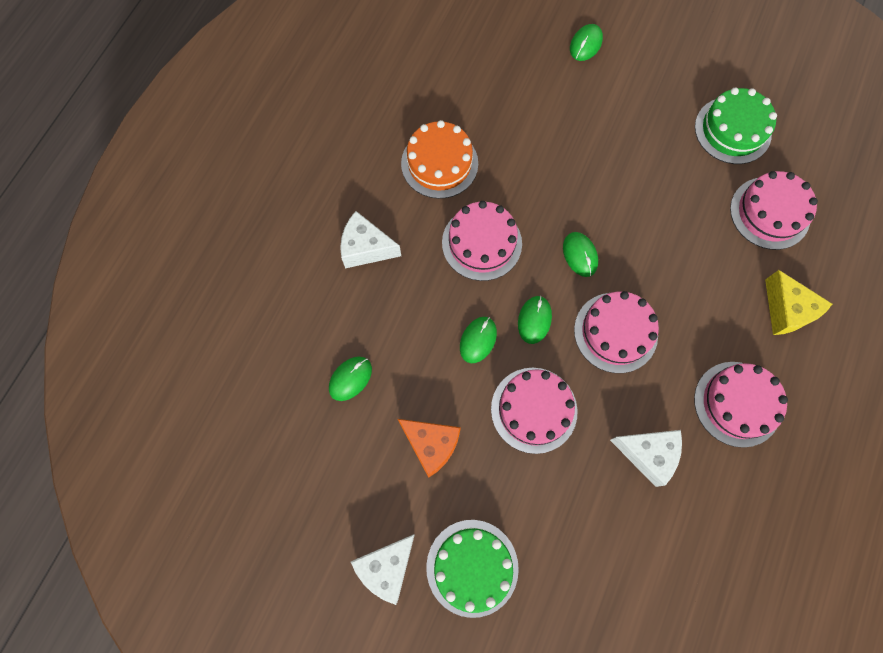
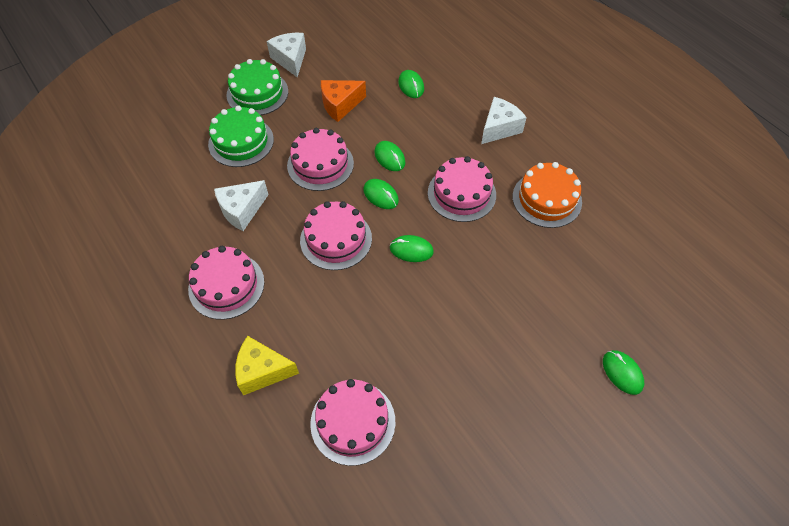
camera: 120 degrees right, 15 degrees down
(732, 130) = (455, 449): green cake -> green cake (241, 142)

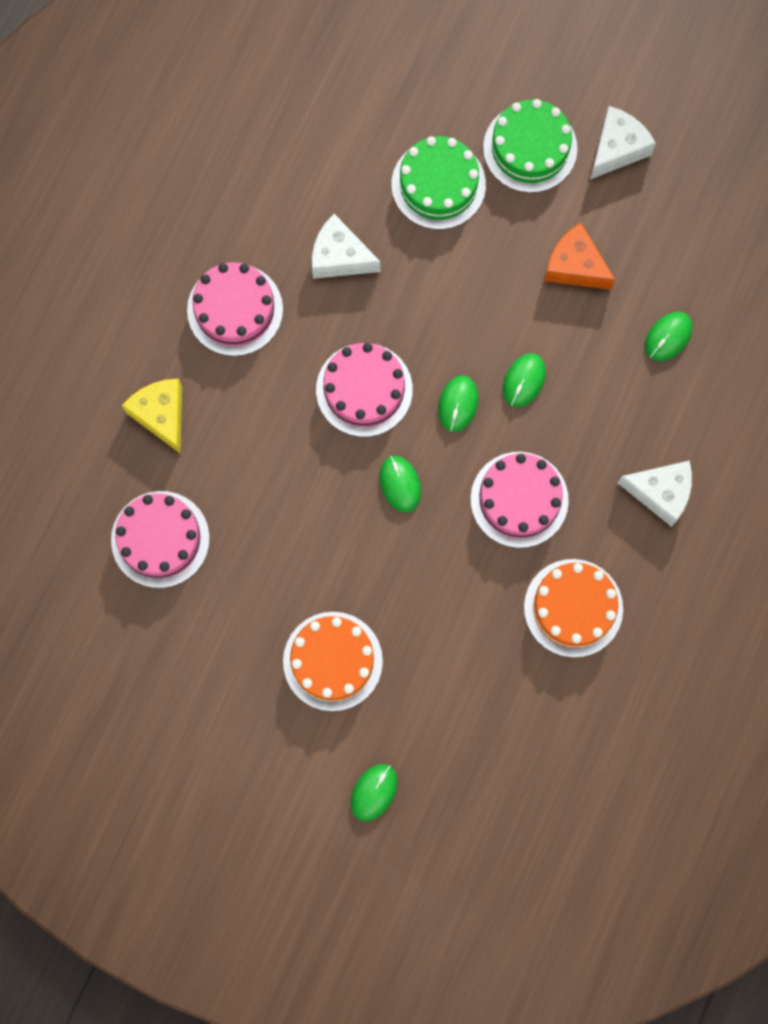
camera: 60 degrees right, 20 degrees up
(320, 164) = (462, 303): pink cake -> none
(511, 351) = (332, 661): none -> orange cake

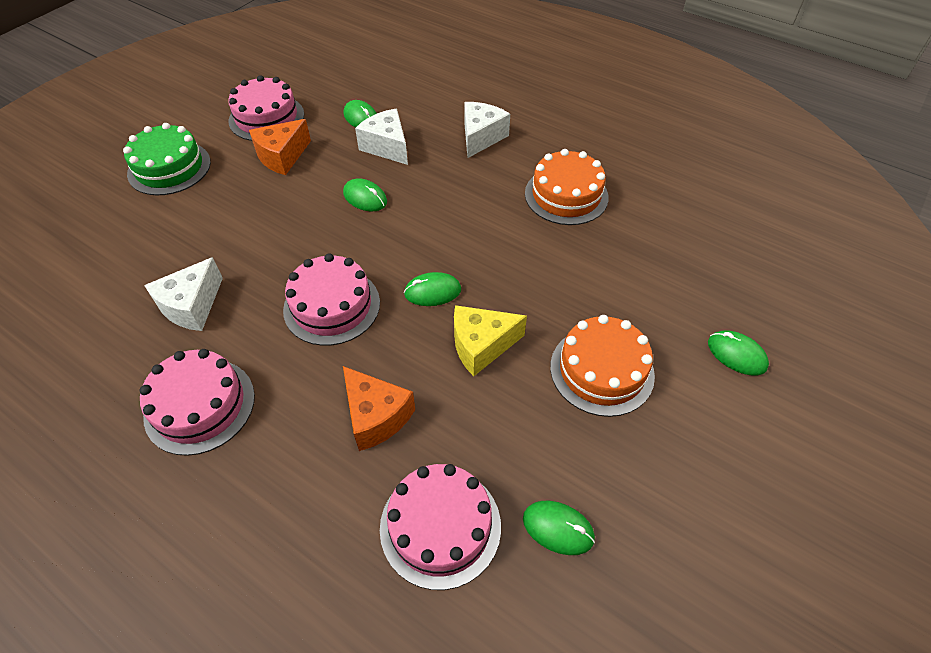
camera: 80 degrees left, 25 degrees down
(161, 415) = (289, 502): yellow cheese -> yellow cheese (481, 346)
(249, 464) = (376, 416): none -> orange cheese
(438, 184) = (164, 226): green cake -> none
(458, 404) = (370, 241): green mouse -> green mouse (558, 528)
(519, 499) = (467, 214): pink cake -> pink cake (266, 117)
(617, 149) = (201, 123): white cheese -> white cheese (387, 147)

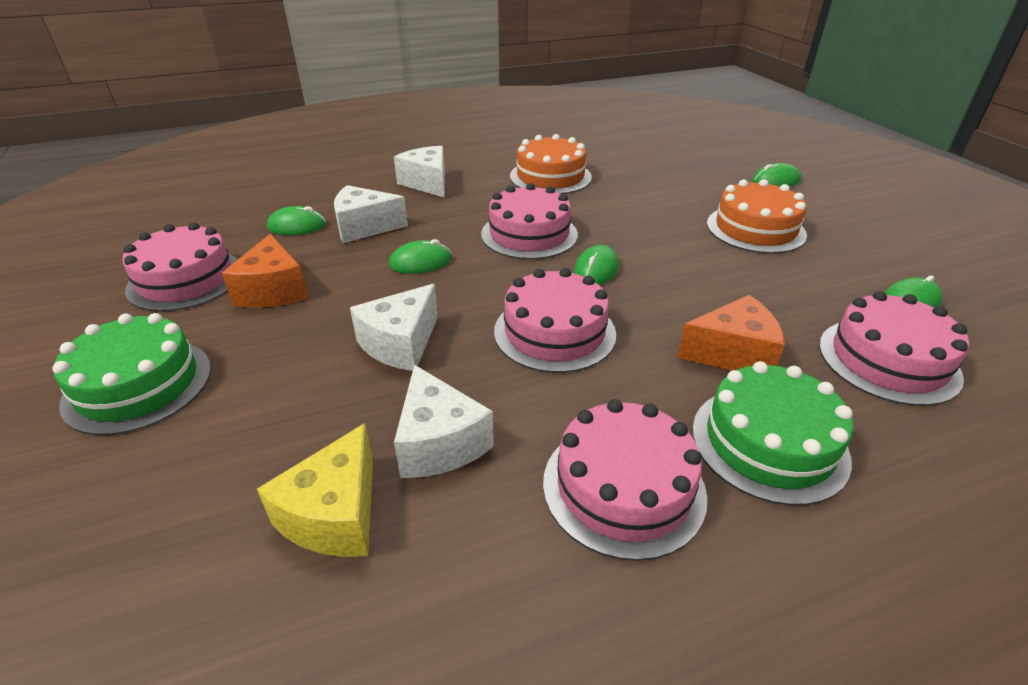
camera: 55 degrees left, 15 degrees down
(268, 241) = (401, 344): none -> white cheese
(283, 469) = (769, 443): none -> green cake
(453, 230) = (529, 234): none -> pink cake
(481, 346) = (686, 269): yellow cheese -> yellow cheese (335, 514)

